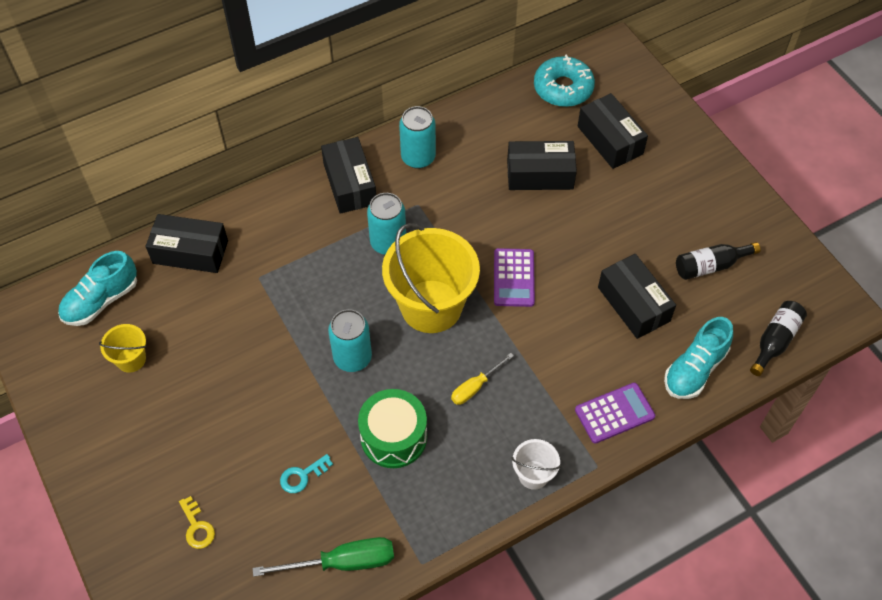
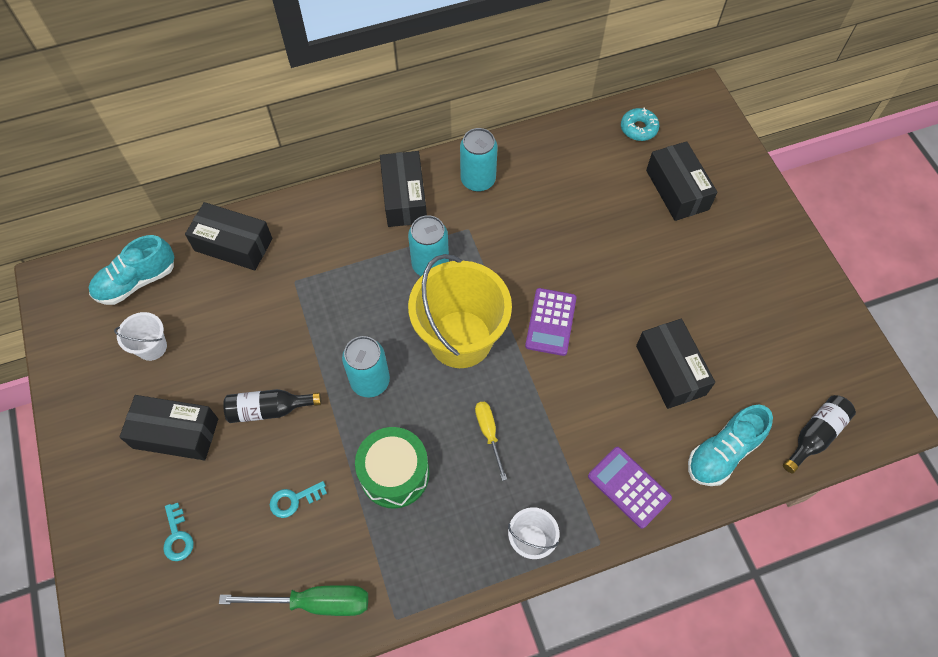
camera: 10 degrees right, 5 degrees up
(131, 359) = (152, 347): yellow bucket -> white bucket
(197, 527) = (177, 536): yellow key -> turquoise key
(475, 387) = (489, 433): yellow screwdriver -> yellow screwdriver turned 105 degrees clockwise
(540, 174) = (598, 216): black box -> black box (176, 433)
(563, 88) = (638, 128): turquoise donut -> turquoise donut, size x0.61
(614, 413) = (629, 487): purple calculator -> purple calculator turned 120 degrees counterclockwise
(710, 266) = (759, 341): black bottle -> black bottle (269, 409)

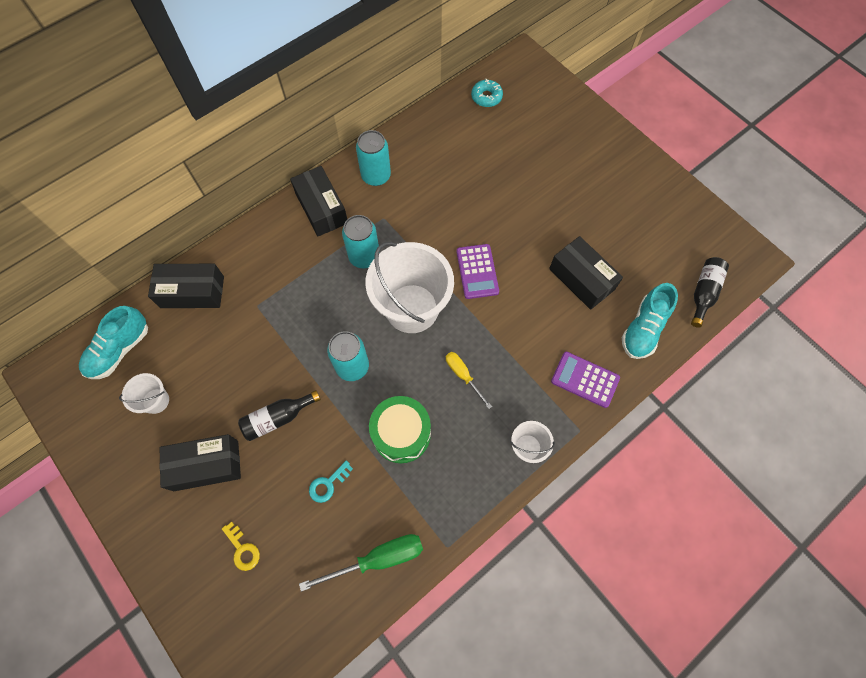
camera: 20 degrees left, 5 degrees up
(177, 536) = (242, 549): turquoise key -> yellow key
(460, 339) = (412, 308): yellow bucket -> white bucket
(677, 190) = (534, 137): black box -> none

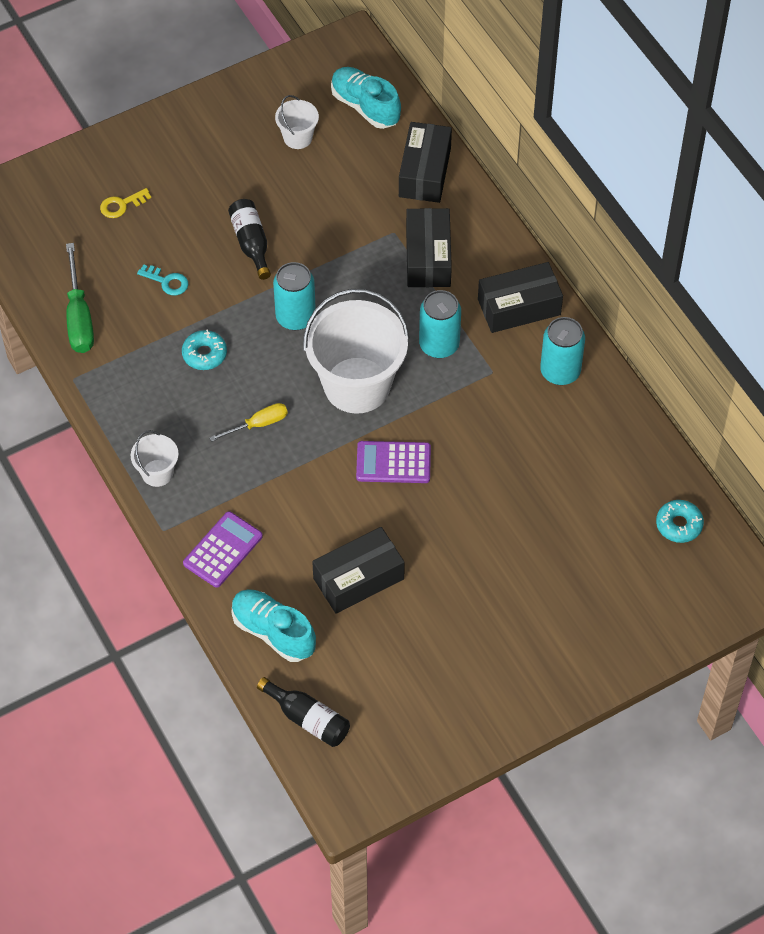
camera: 100 degrees right, 10 degrees down
(206, 465) = (215, 178): black box -> black box (428, 257)
(328, 484) = (167, 281): turquoise key -> turquoise key turned 150 degrees clockwise
(401, 433) = (204, 354): green drum -> turquoise donut

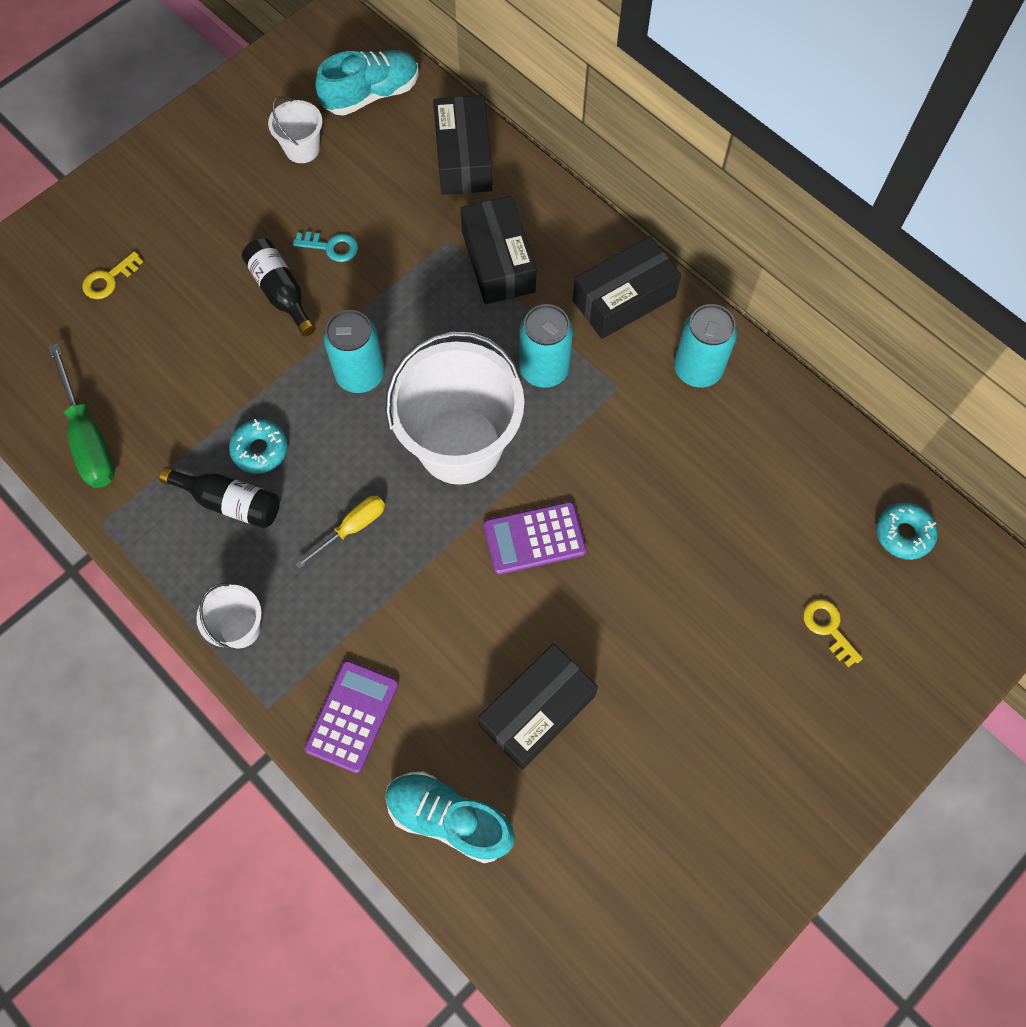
camera: 15 degrees left, 10 degrees up
(167, 281) = (189, 365): turquoise key -> turquoise key (331, 247)
(308, 719) = (529, 937): black bottle -> black bottle (230, 502)
(365, 106) = (371, 95): turquoise shoe -> turquoise shoe turned 120 degrees clockwise
(596, 575) = (828, 628): none -> yellow key

